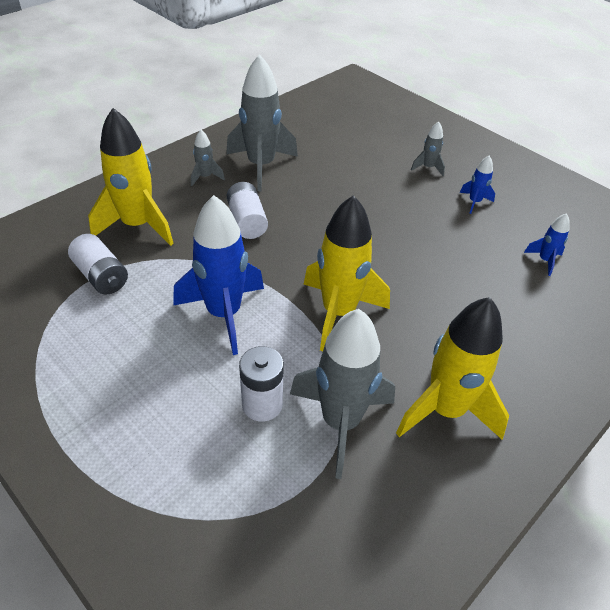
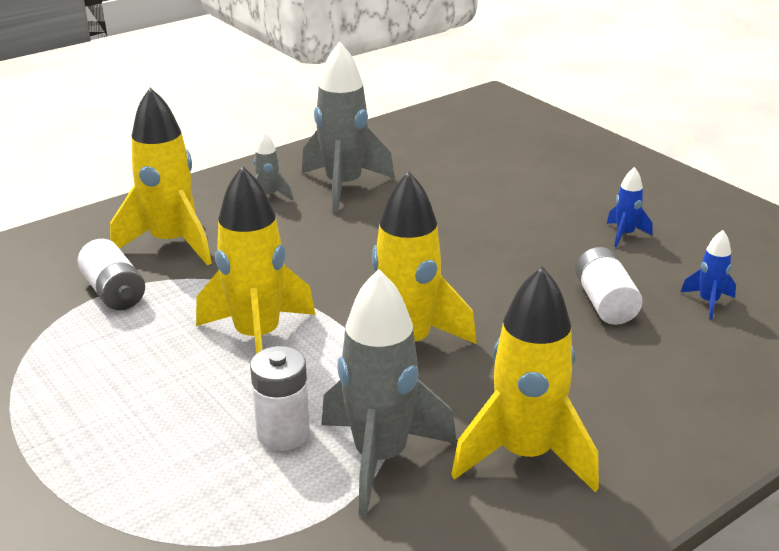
camera: 10 degrees right, 15 degrees down
(224, 314) = (257, 338): blue rocket -> yellow rocket
(247, 221) = (311, 244): white battery -> white battery (604, 303)
(428, 167) = (569, 195): grey rocket -> none

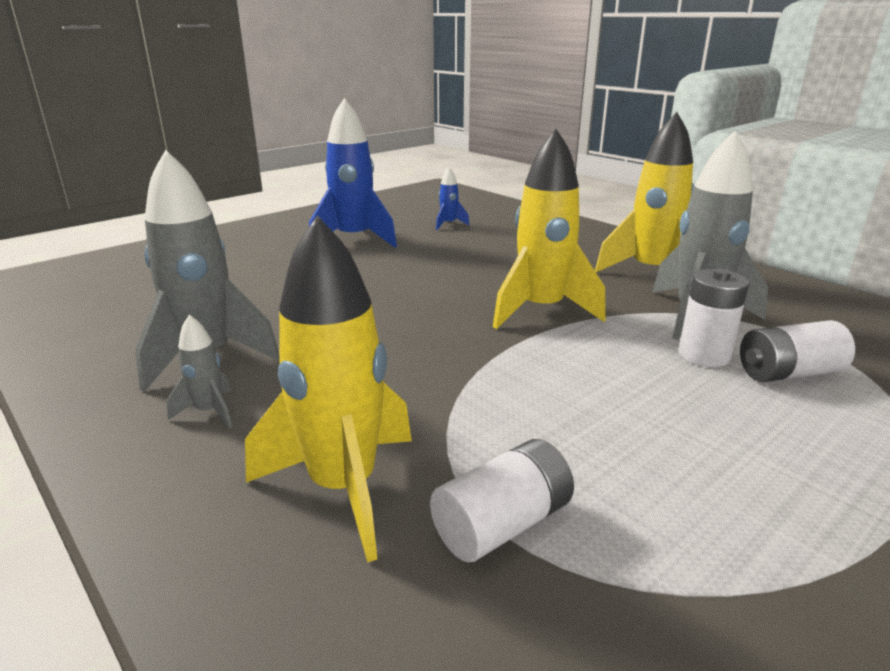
camera: 95 degrees left, 5 degrees down
(257, 338) = (566, 383): yellow rocket -> none
(604, 303) = (456, 248): white battery -> white battery (788, 373)
(625, 235) = (354, 240): blue rocket -> blue rocket, size x2.17

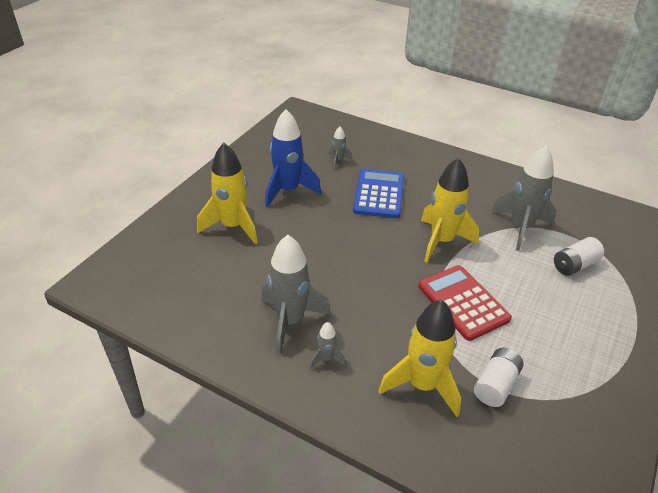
camera: 20 degrees left, 15 degrees up
(448, 224) = (338, 160): blue rocket -> grey rocket
(479, 256) = (379, 194): none -> blue calculator
(523, 385) = (463, 302): none -> red calculator
(650, 272) = (483, 192): yellow rocket -> yellow rocket (232, 226)
(704, 355) = (534, 260): white battery -> none

